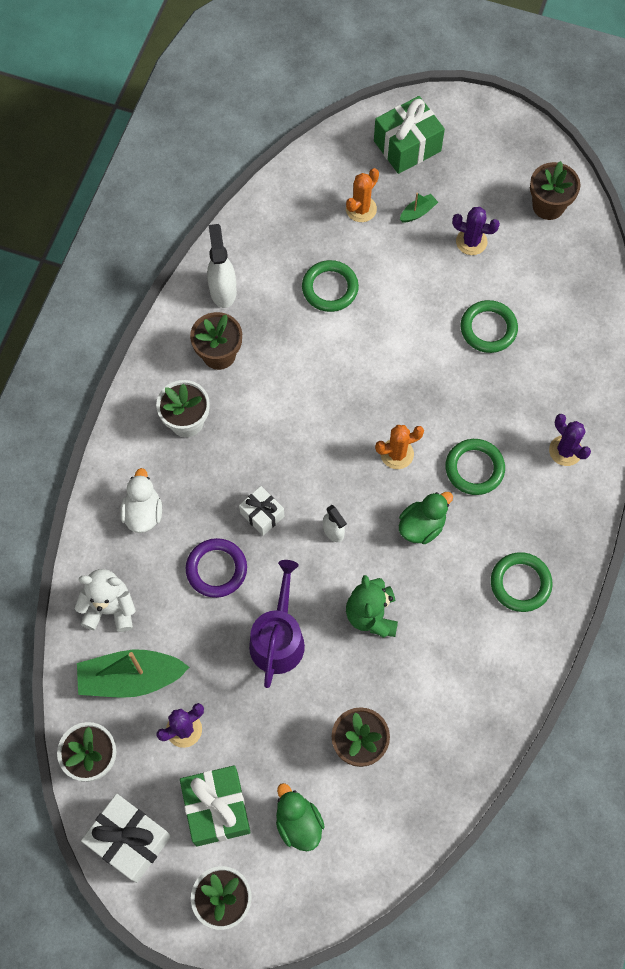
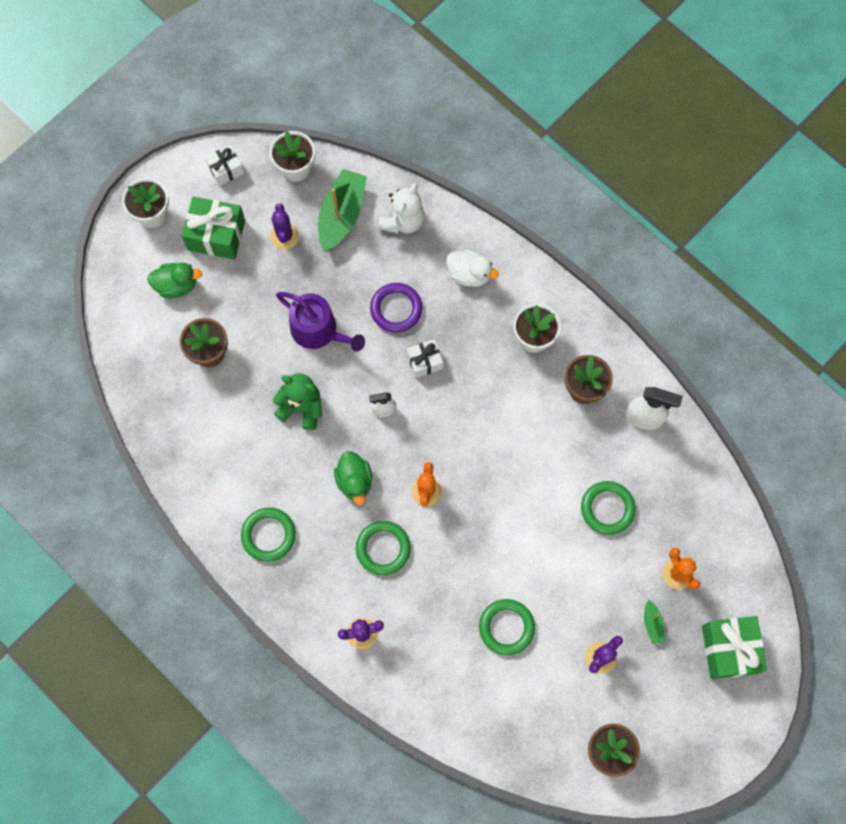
camera: 115 degrees right, 5 degrees up
(129, 840) = (226, 170): white gift -> white gift, size x0.58

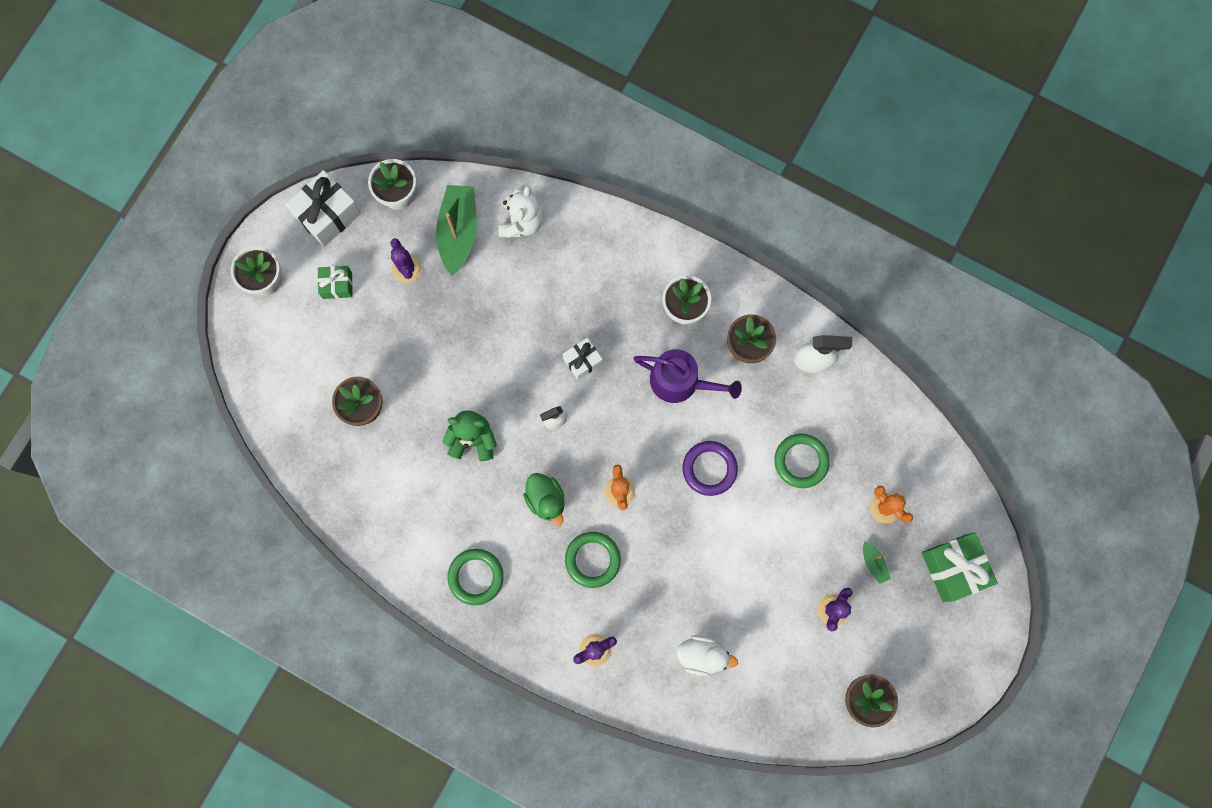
camera: 15 degrees left, 5 degrees up
(177, 285) = (311, 347): green duck -> none
(216, 235) = (337, 285): green gift -> green gift, size x0.58
(226, 170) = (327, 215): white gift -> white gift, size x1.72
(319, 330) = (468, 357): purple watering can -> purple watering can (680, 381)
(396, 309) = (539, 314): purple ring -> purple ring (709, 469)
(469, 274) = (603, 260): white duck -> white duck (702, 655)
(506, 627) = (734, 605): green ring -> none

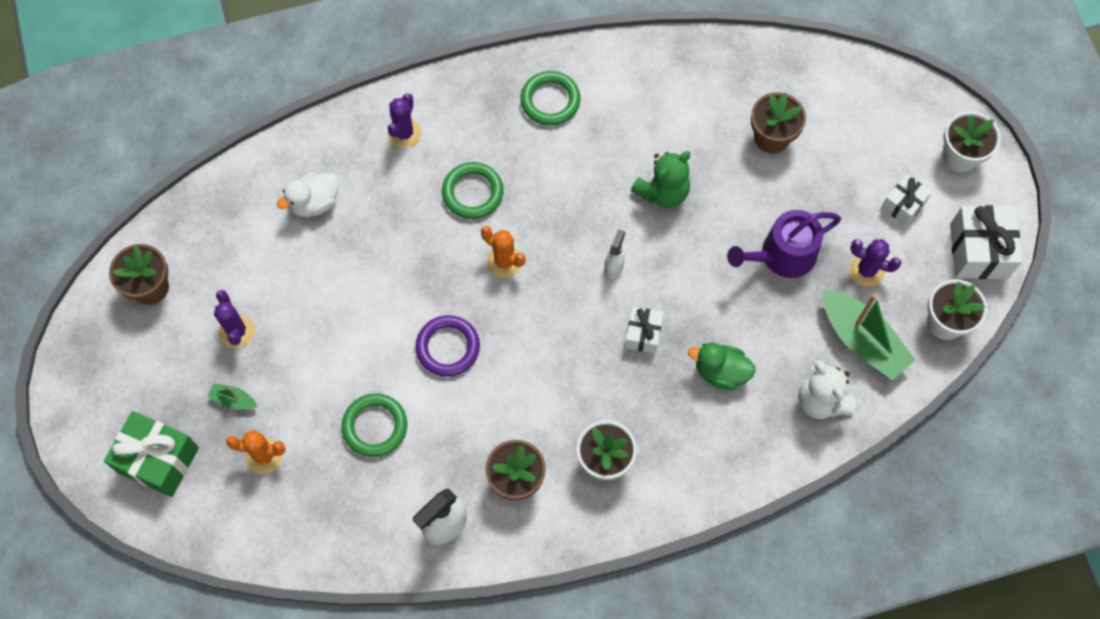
camera: 135 degrees right, 10 degrees down
(337, 285) = (903, 205): green gift -> white gift
(546, 500) = (556, 202): green duck -> green duck (720, 372)
(680, 381) = (544, 395): purple watering can -> purple watering can (782, 255)

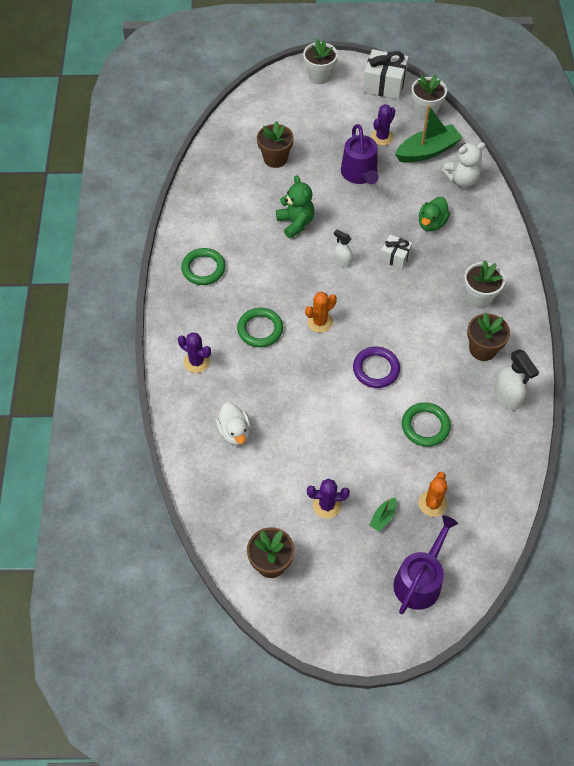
camera: 75 degrees left, 10 degrees down
(158, 460) = (420, 580): green gift -> purple watering can
(903, 205) = (343, 109): white gift -> none

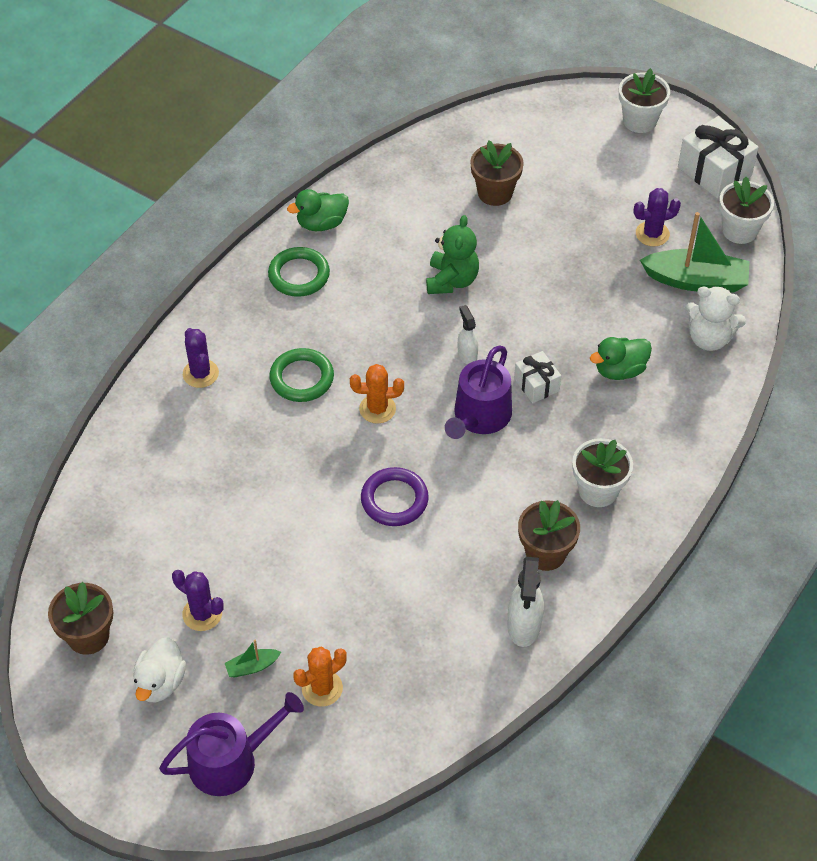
camera: 35 degrees right, 5 degrees down
(189, 230) = (321, 223): none -> green duck
(234, 432) = (174, 473): white duck -> white duck (160, 682)
(360, 174) = (583, 264): purple watering can -> purple watering can (479, 417)
(425, 426) = (393, 598): green ring -> none

